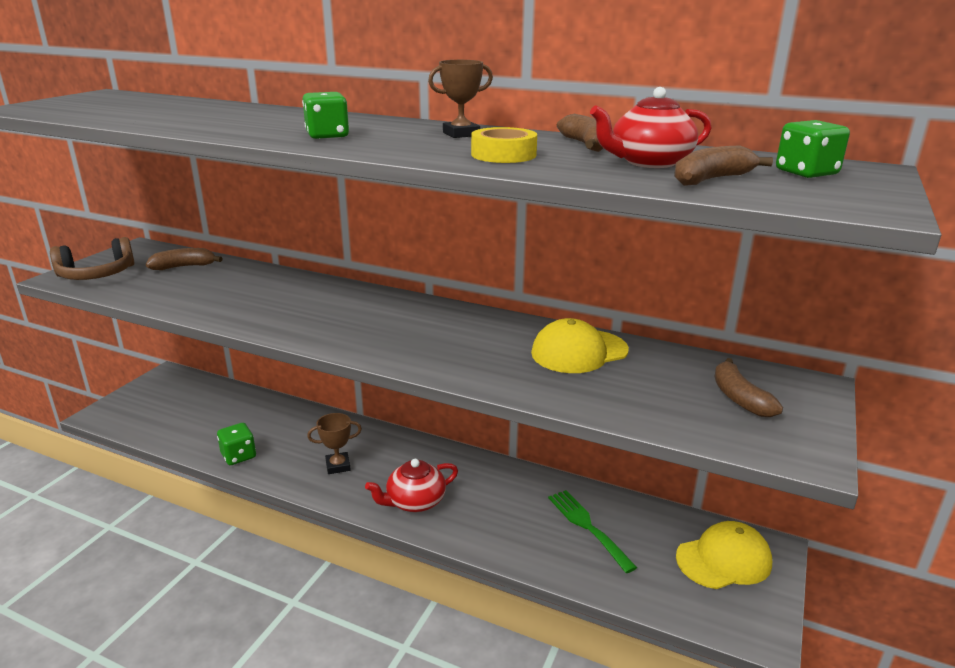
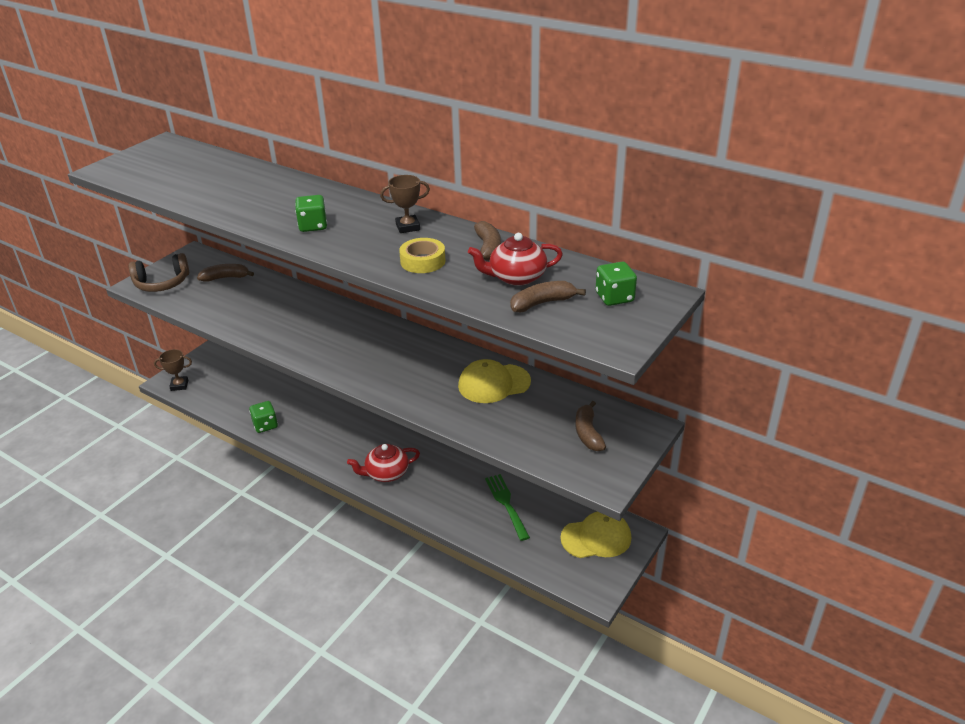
camera: 10 degrees right, 10 degrees up
(338, 466) = (336, 439): brown trophy -> brown trophy (179, 385)

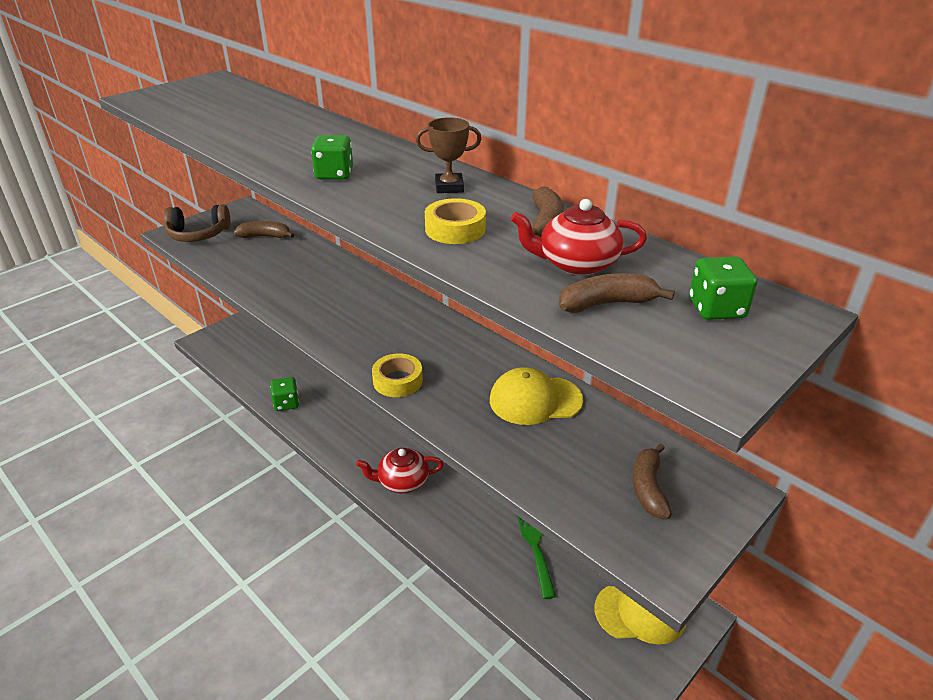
camera: 10 degrees right, 0 degrees up
(179, 385) = (213, 346): brown trophy -> none
(382, 384) = (397, 381): none -> yellow tape

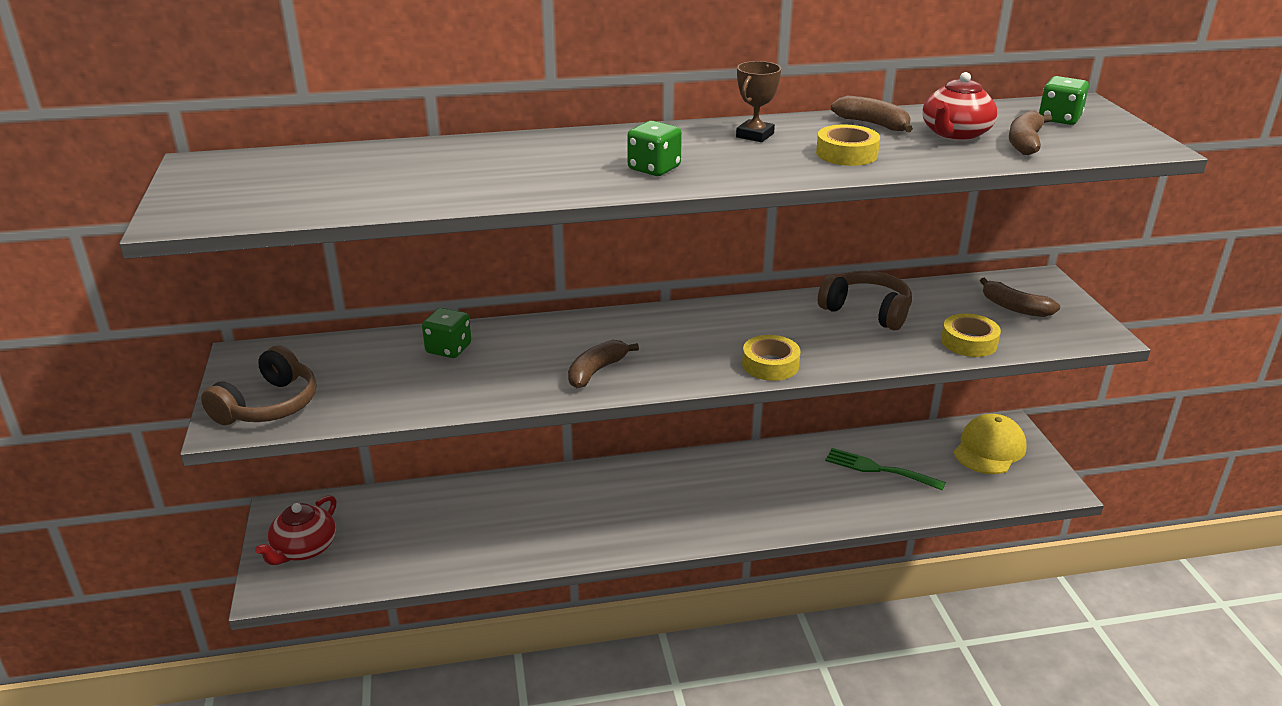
camera: 55 degrees left, 5 degrees down
(265, 236) = (357, 359): brown banana -> brown banana (596, 371)
(286, 403) = (505, 554): green dice -> green dice (448, 349)
(402, 481) = (726, 514): red teapot -> red teapot (303, 549)
(535, 400) = (867, 311): yellow cap -> brown headphones
(545, 477) = (969, 342): none -> yellow tape

